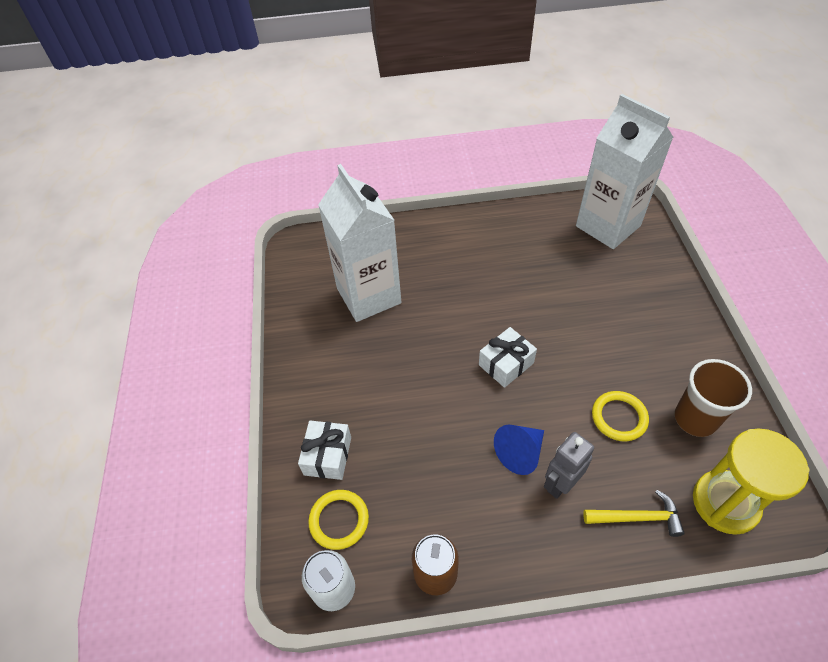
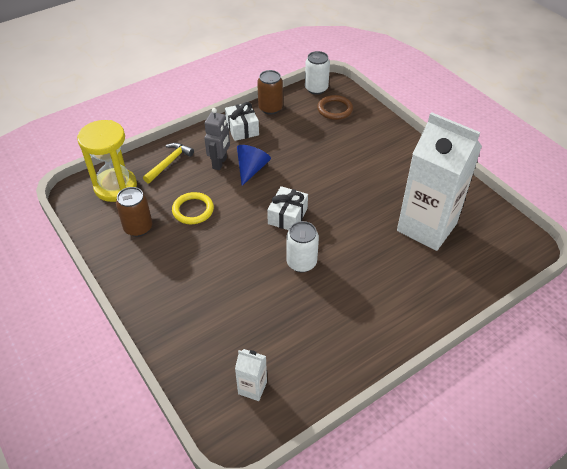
camera: 150 degrees right, 5 degrees down
(327, 456) = (365, 130): white gift -> white gift (242, 129)
(339, 520) = (334, 109): yellow ring -> brown ring
(518, 307) = (301, 262): none -> white can
(608, 226) = (252, 388): white carton -> white carton, size x0.41
(637, 517) = (169, 163): yellow hammer -> yellow hammer turned 150 degrees clockwise
(695, 419) = (138, 228): brown cup -> brown can

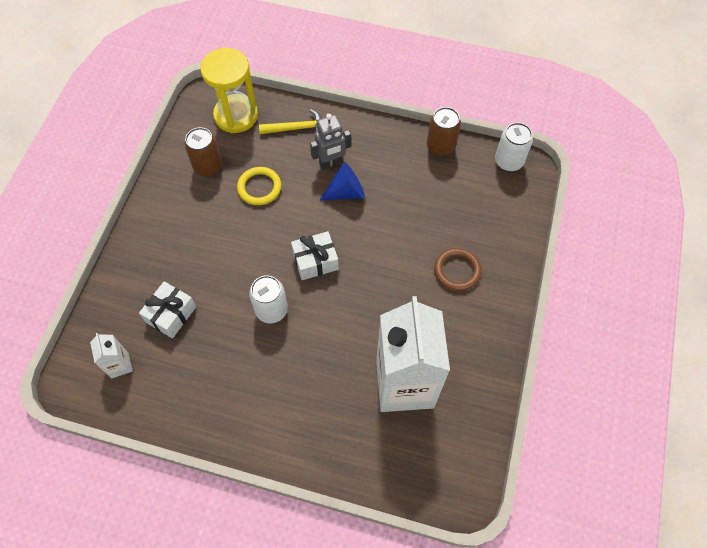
camera: 50 degrees right, 15 degrees up
(242, 129) = (390, 146): white gift -> white gift (171, 314)
(334, 109) = (494, 198): brown ring -> brown ring (457, 271)

